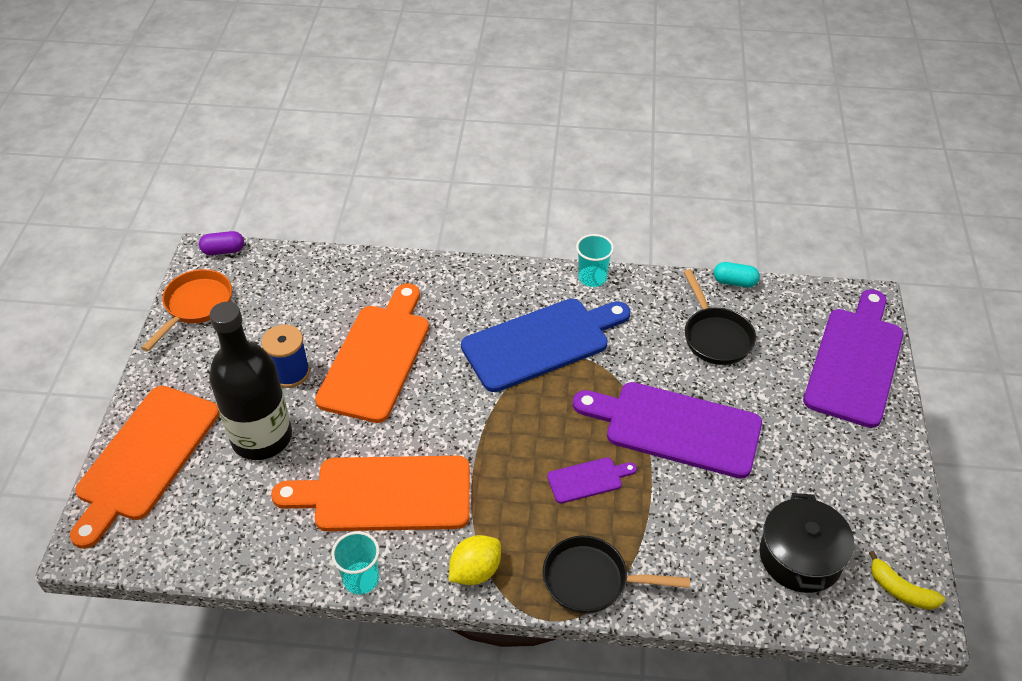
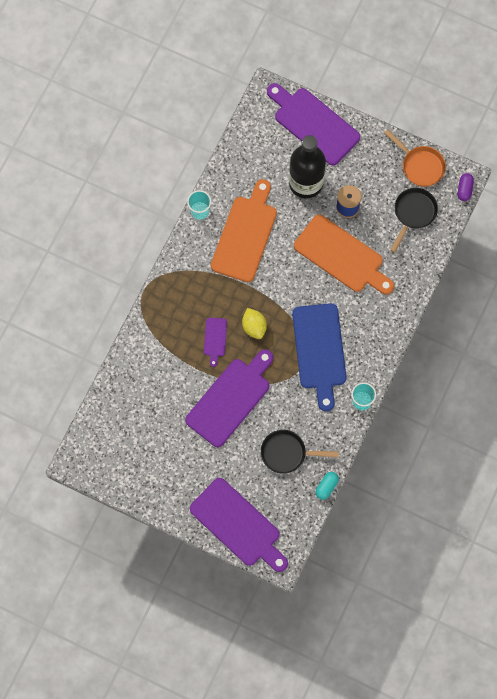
camera: 110 degrees right, 25 degrees up
(145, 458) = (313, 124): orange cutting board -> purple cutting board
(475, 571) = (183, 265): yellow lemon -> yellow lemon (254, 327)
(592, 580) = (156, 317): black pan -> black pan (413, 214)
(800, 557) = (129, 424): black pot -> none
(900, 590) = (92, 463): yellow banana -> none

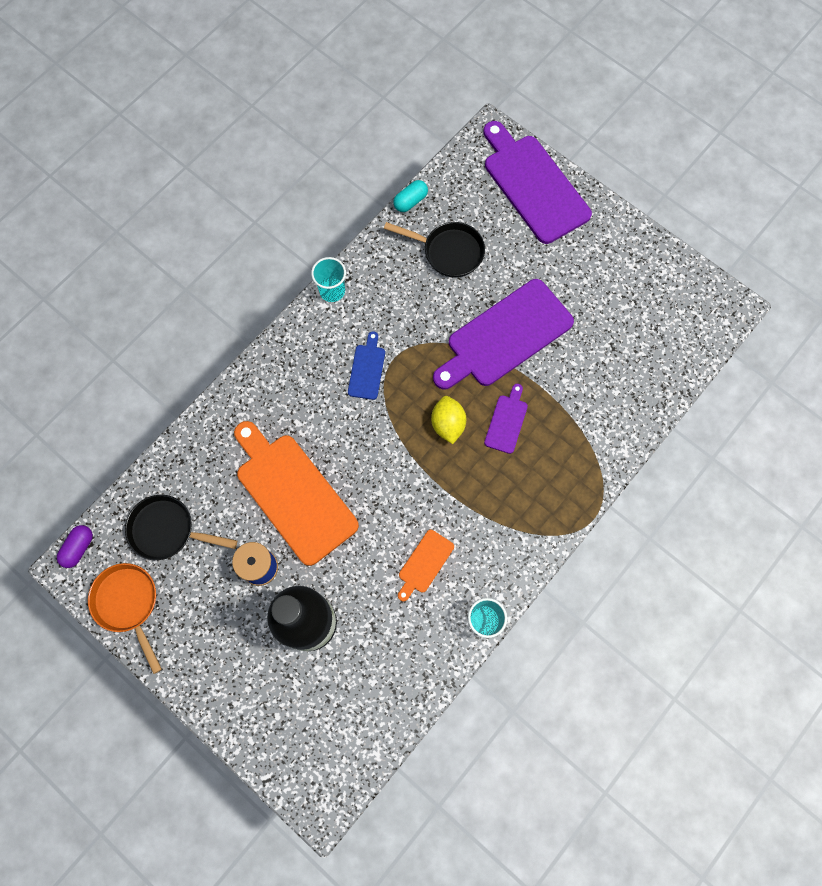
camera: 165 degrees left, 0 degrees up
(245, 235) = (424, 563): orange cutting board -> orange cutting board, size x0.46
(313, 124) = (266, 722): purple cutting board -> none
(319, 350) = (367, 369): blue cutting board -> blue cutting board, size x0.46
(413, 214) = (168, 530): black pan -> black pan turned 60 degrees clockwise

